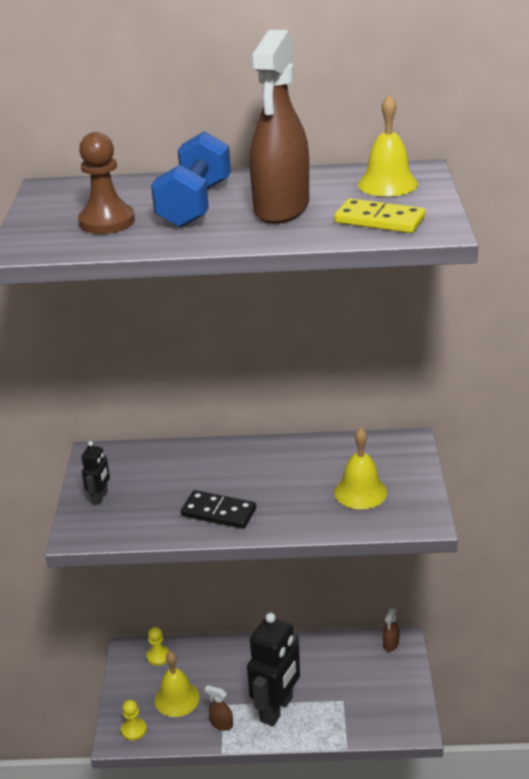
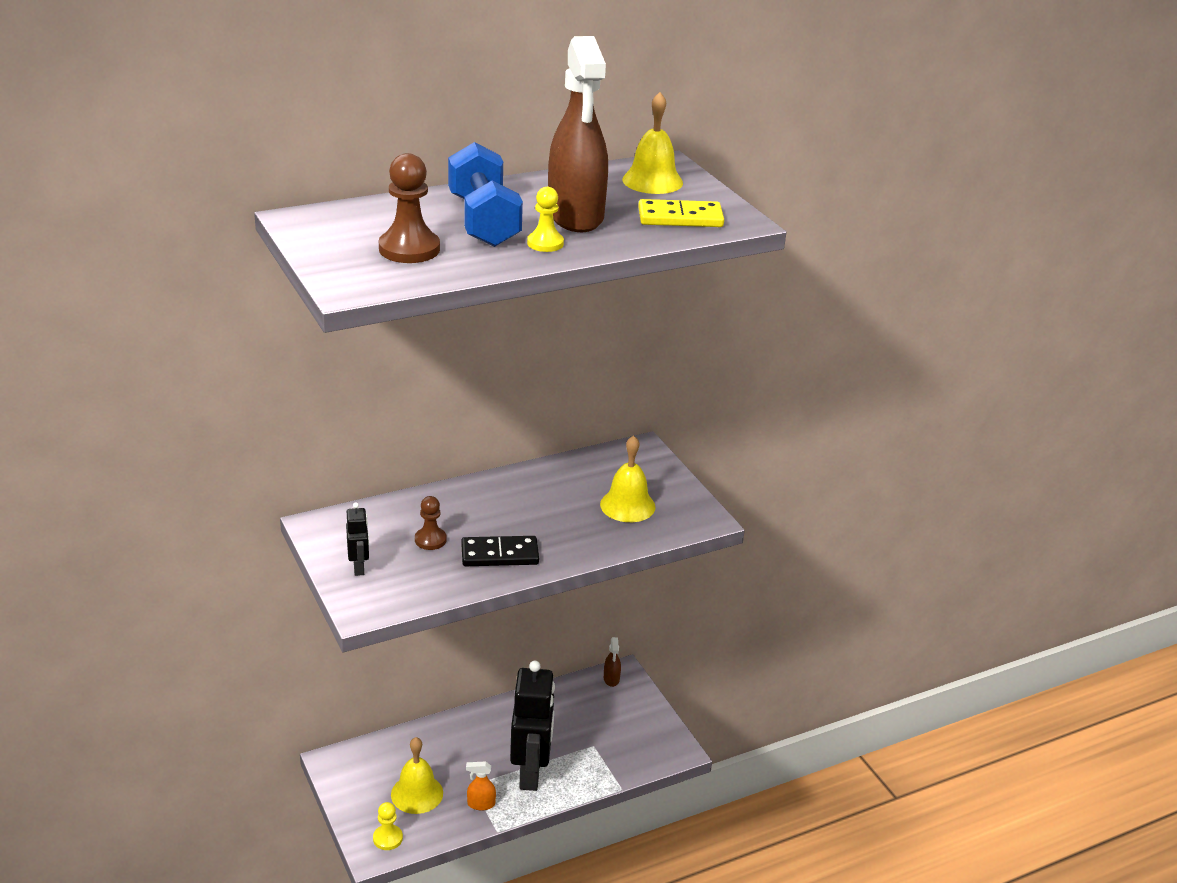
camera: 30 degrees left, 0 degrees up
(158, 656) = (369, 757): yellow pawn -> yellow pawn (545, 243)
(172, 486) = (430, 540): none -> brown pawn
(221, 724) = (481, 804): brown spray bottle -> orange spray bottle

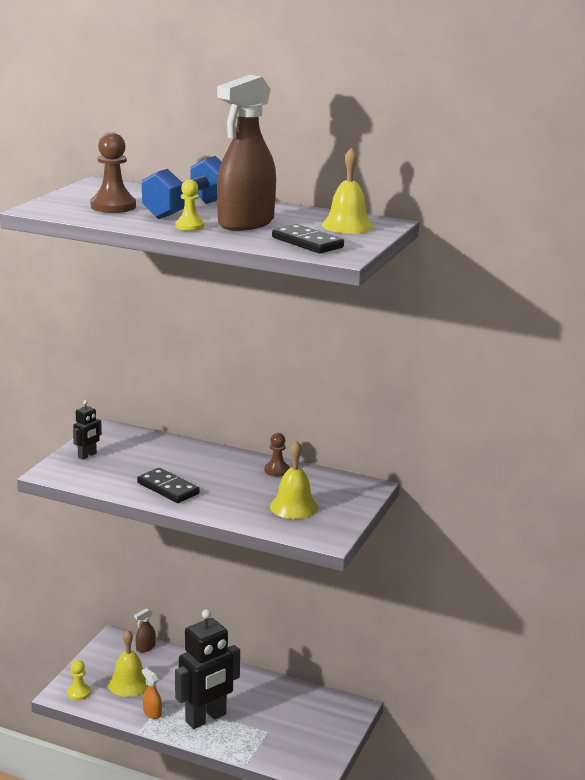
camera: 50 degrees right, 10 degrees down
(430, 540) = (147, 463): brown pawn -> brown pawn (277, 470)
(611, 679) = (342, 705): brown spray bottle -> brown spray bottle (145, 648)
(680, 218) = (307, 242): yellow domino -> black domino

